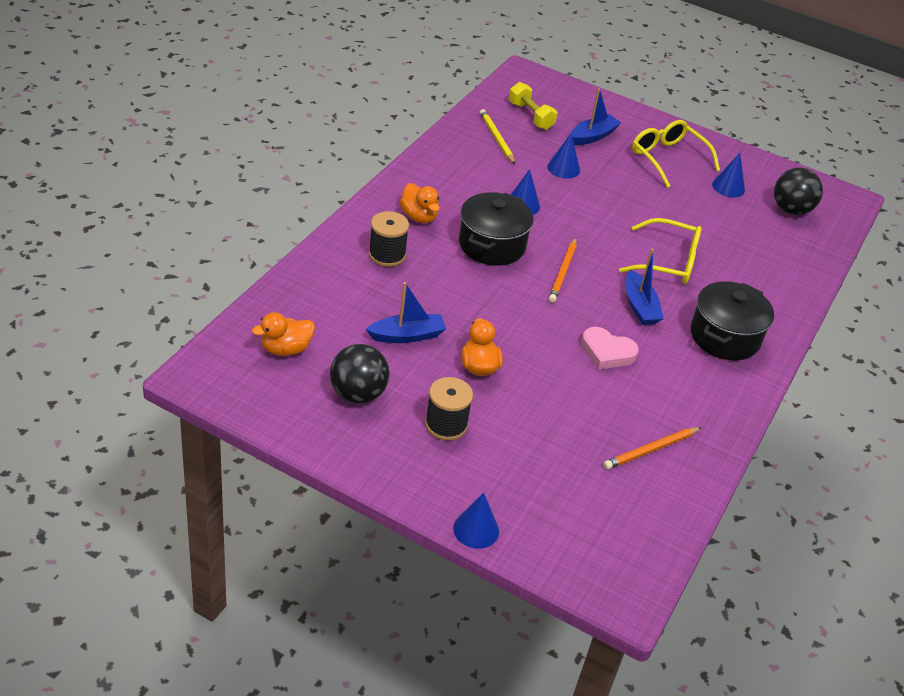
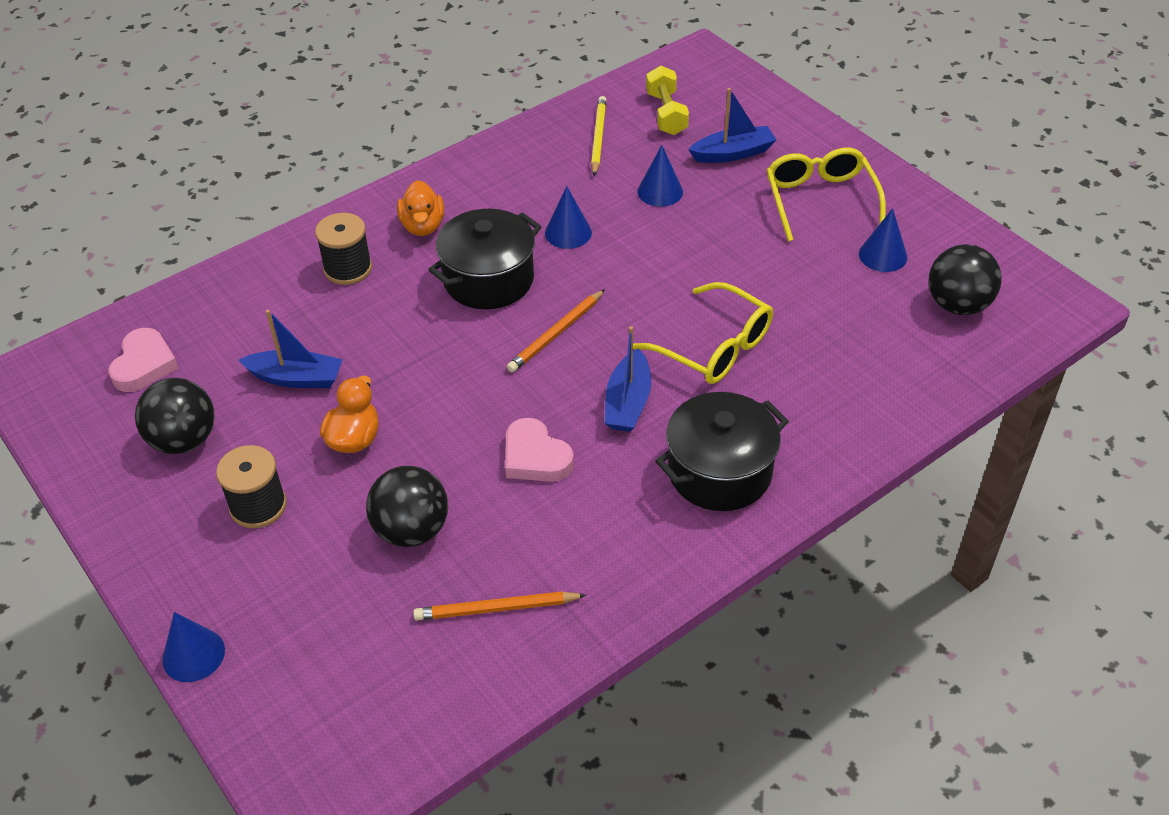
camera: 30 degrees right, 5 degrees up
(286, 349) = (144, 365): orange duck -> pink heart
(561, 415) = (411, 530): none -> black ball

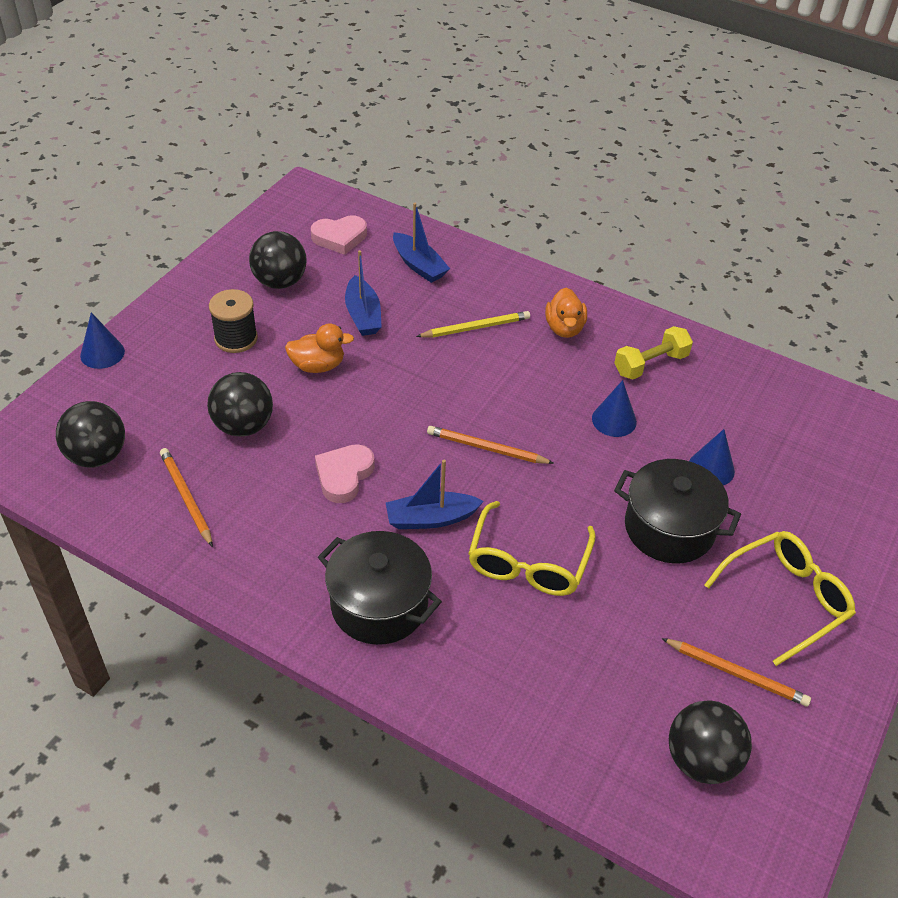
camera: 65 degrees right, 0 degrees up
(348, 268) = (490, 303): black spool -> none
(380, 690) = (97, 456): none -> black ball
(423, 226) = (564, 328): orange duck -> orange duck turned 60 degrees counterclockwise
(488, 279) = (526, 387): black pot -> black pot (669, 528)
(598, 138) = (754, 404): yellow pencil -> yellow pencil (475, 327)
(666, 114) = (827, 443): yellow dumbbell -> yellow dumbbell (650, 364)
(732, 153) = (806, 509): blue boat -> blue boat (419, 265)
(883, 255) = (736, 673): blue cone -> orange pencil

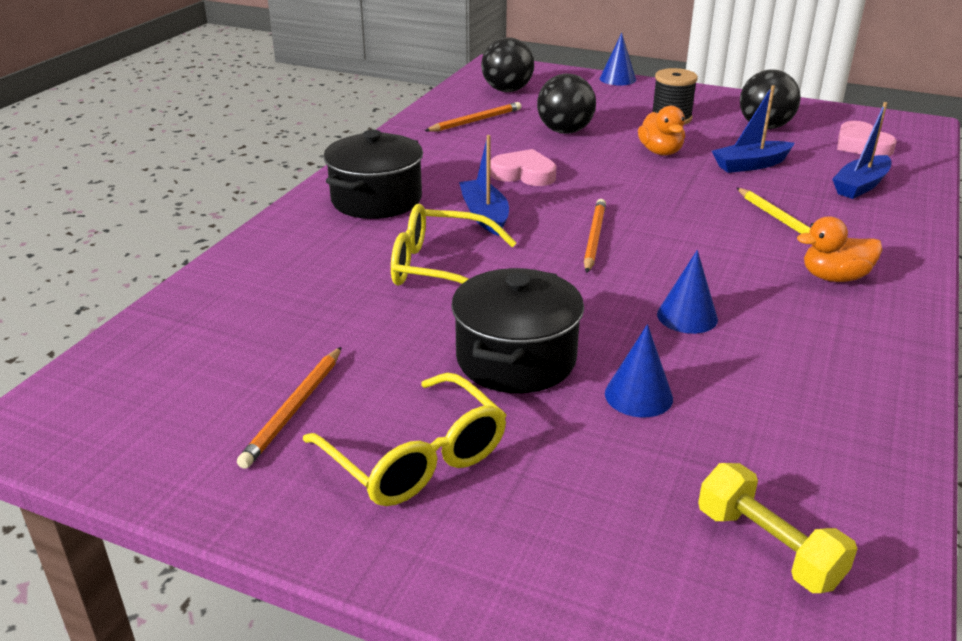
camera: 85 degrees right, 15 degrees down
(650, 364) = (817, 344): yellow dumbbell -> yellow dumbbell (768, 547)
(701, 760) = (180, 380): black ball -> none

